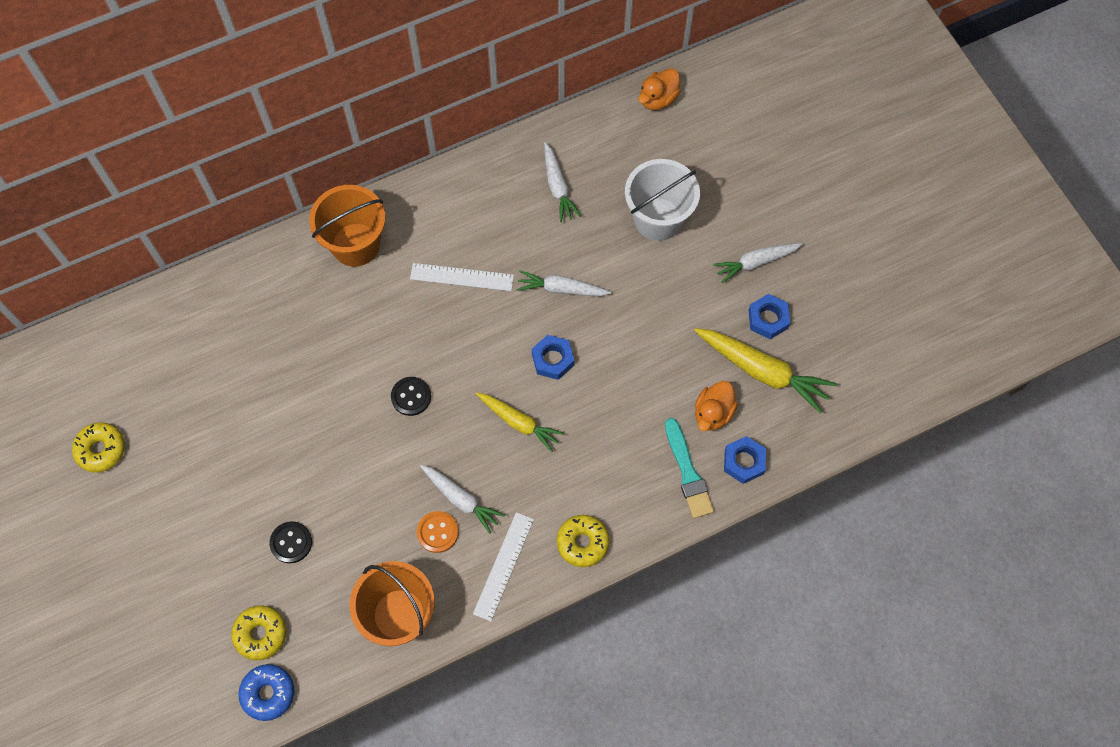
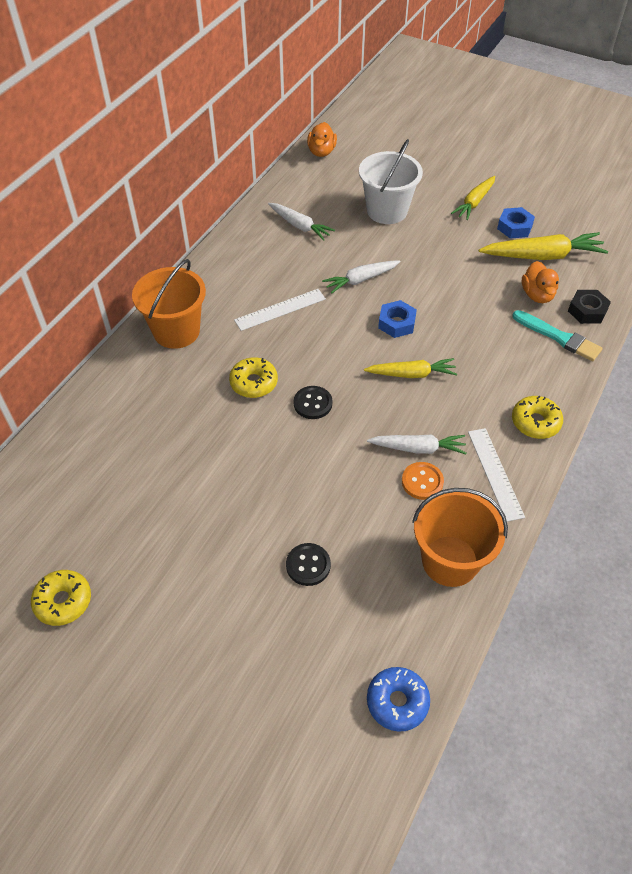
camera: 35 degrees left, 15 degrees down
(260, 634) = (346, 656): yellow donut -> yellow donut (254, 383)
(744, 462) = (587, 311): blue nut -> black nut
(756, 262) = (474, 202): white carrot -> yellow carrot

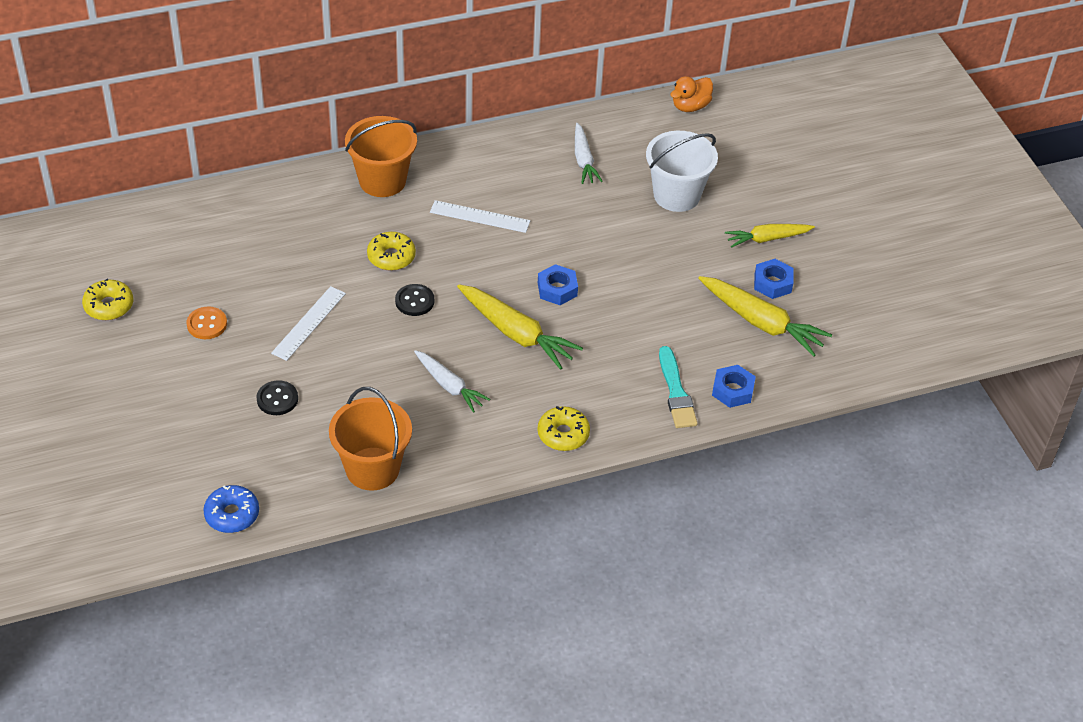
camera: 40 degrees right, 5 degrees down
(360, 280) = (574, 237): white carrot -> none
(411, 374) = (516, 333): yellow carrot -> yellow carrot, size x1.55
(422, 482) = (422, 408): orange button -> orange button (207, 324)
(495, 473) = (482, 443): white ruler -> white ruler (309, 323)
(537, 295) = (708, 349): orange duck -> none
(587, 311) = (733, 390): black nut -> blue nut

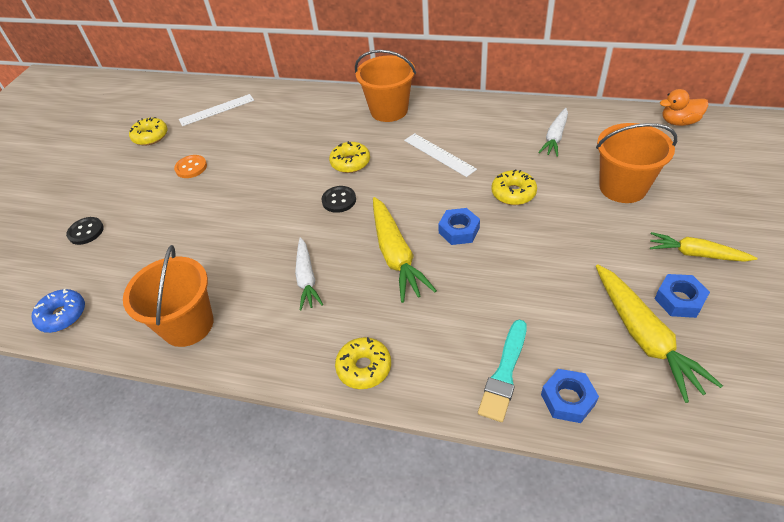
camera: 40 degrees right, 0 degrees up
(277, 399) = (180, 237): black button -> black button (86, 232)
(309, 323) = (253, 190): white ruler -> white ruler (217, 110)
(582, 234) = (513, 193): none -> yellow donut
(676, 195) = (622, 187): white bucket -> orange bucket

